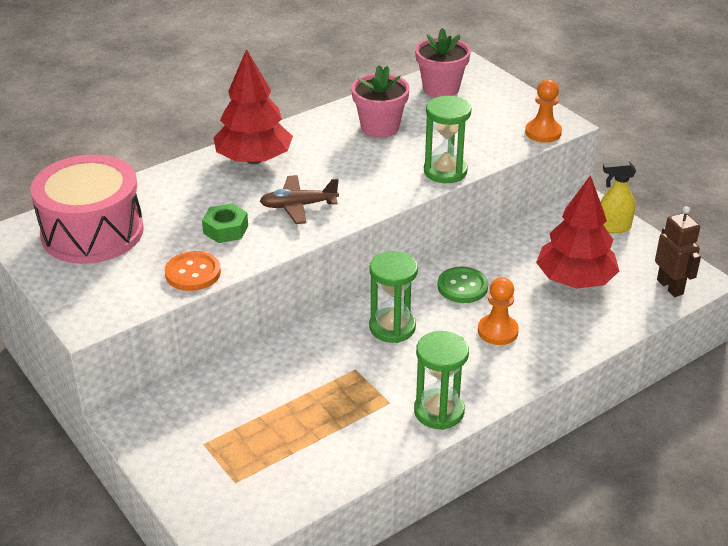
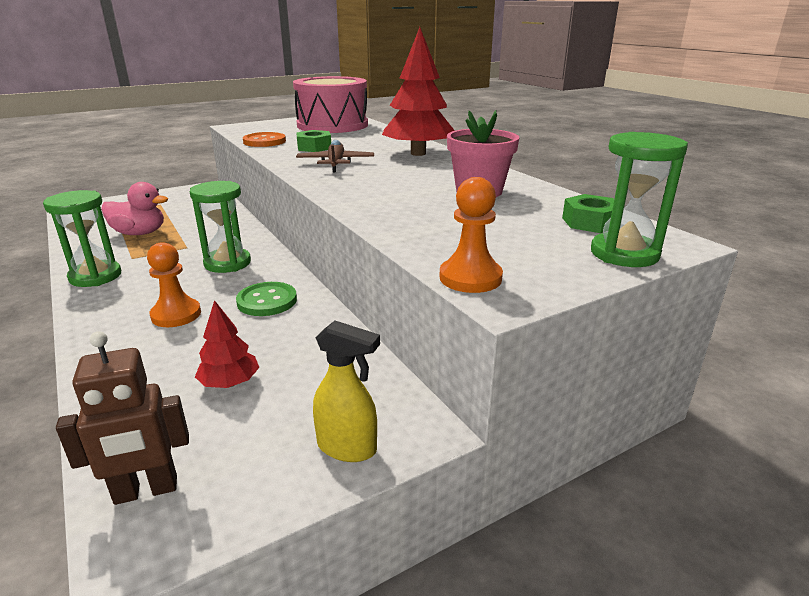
camera: 95 degrees right, 10 degrees down
(318, 422) = (139, 233): none -> pink duck
(441, 88) = (590, 222): pink flower pot -> green nut
(445, 171) = (374, 214): green hourglass -> green hourglass (624, 254)
(575, 280) = (230, 383): red tree -> red tree, size x0.50
(613, 227) = (347, 448): yellow spray bottle -> yellow spray bottle turned 105 degrees clockwise

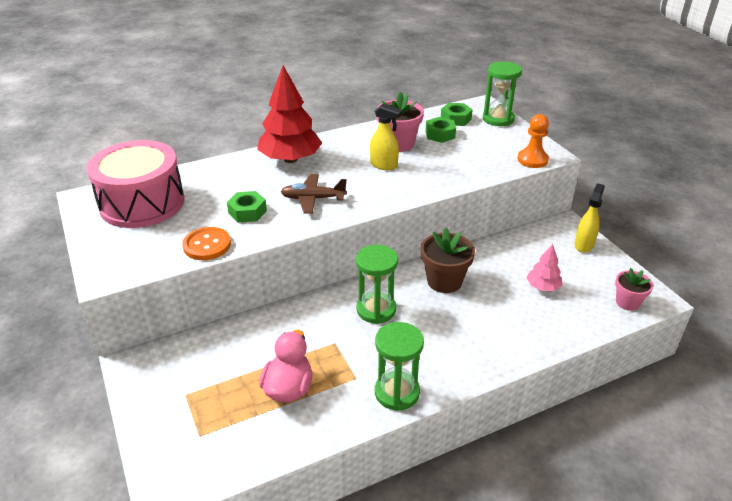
camera: 85 degrees left, 10 degrees up
(146, 491) = (627, 302): brown robot -> pink flower pot
(176, 315) = (466, 324): orange pawn -> none
(230, 383) = (543, 287): red tree -> pink tree
(267, 301) = (444, 281): green button -> brown flower pot
(416, 186) = (384, 165): none -> yellow spray bottle
(524, 212) = (440, 134): none -> green nut

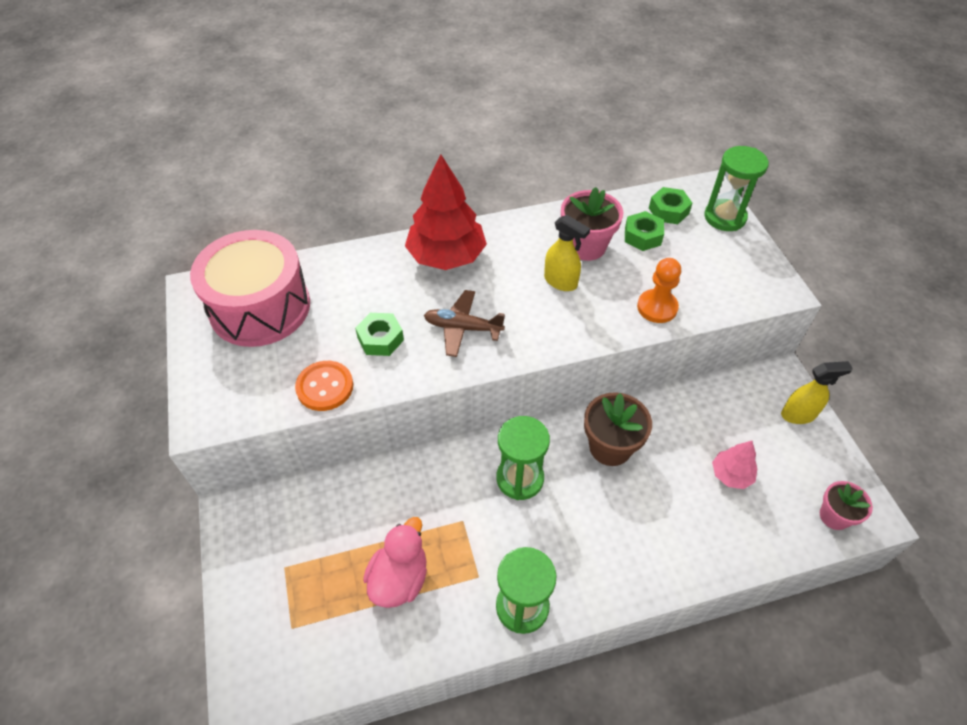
camera: 10 degrees right, 15 degrees up
(532, 160) = (755, 296): orange pawn -> orange pawn (657, 307)
(584, 245) = (798, 414): yellow spray bottle -> yellow spray bottle turned 45 degrees clockwise

